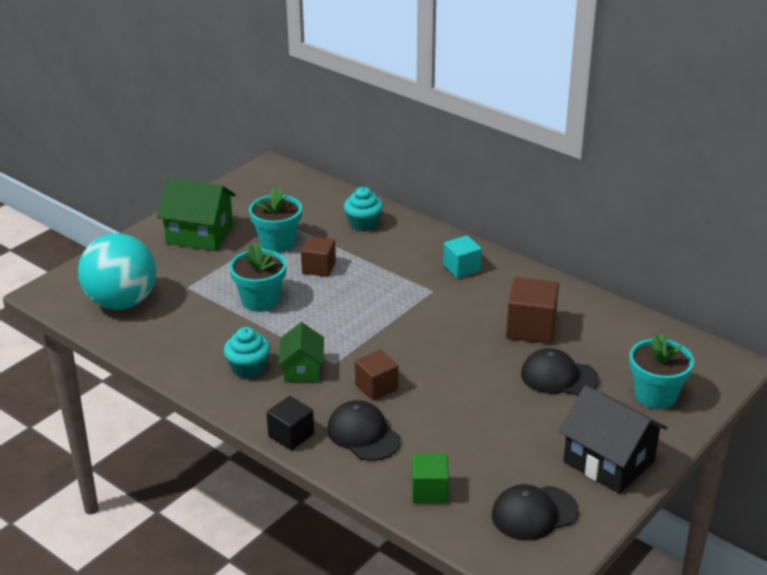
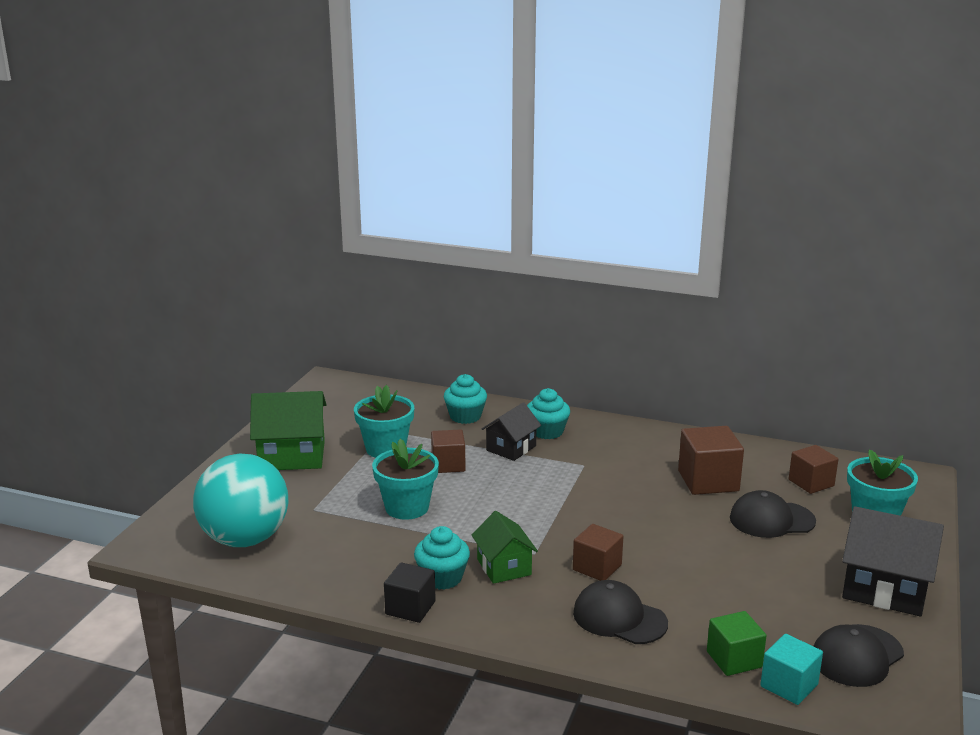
camera: 20 degrees left, 10 degrees down
(291, 435) = (541, 637): black cube -> black cube (410, 608)
(381, 262) = (511, 448): none -> black house
(424, 252) = (547, 431): none -> turquoise cupcake
(462, 268) = (596, 439): turquoise cube -> turquoise cube (789, 685)
(624, 349) = (811, 483): none -> brown cube

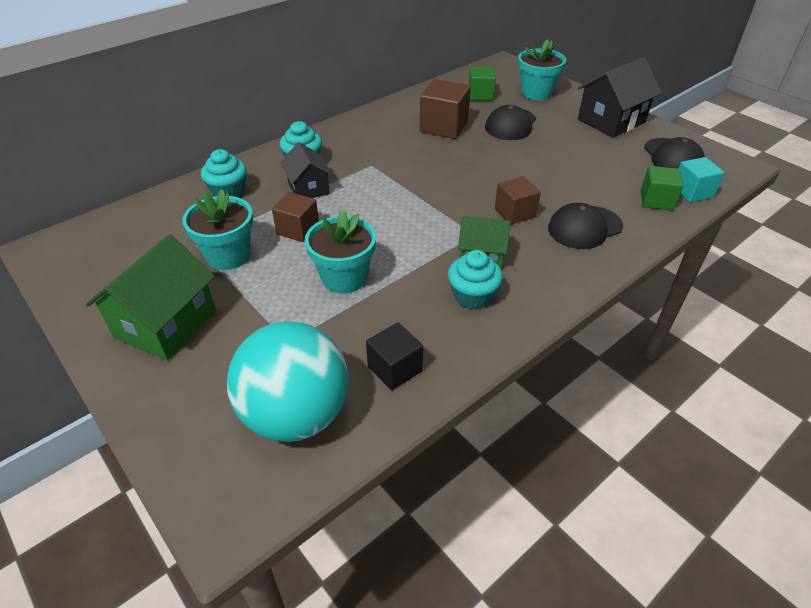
camera: 60 degrees left, 20 degrees up
(410, 608) = (505, 331): black cube -> black cube (395, 369)
(811, 483) = (480, 95): brown cube -> green cube

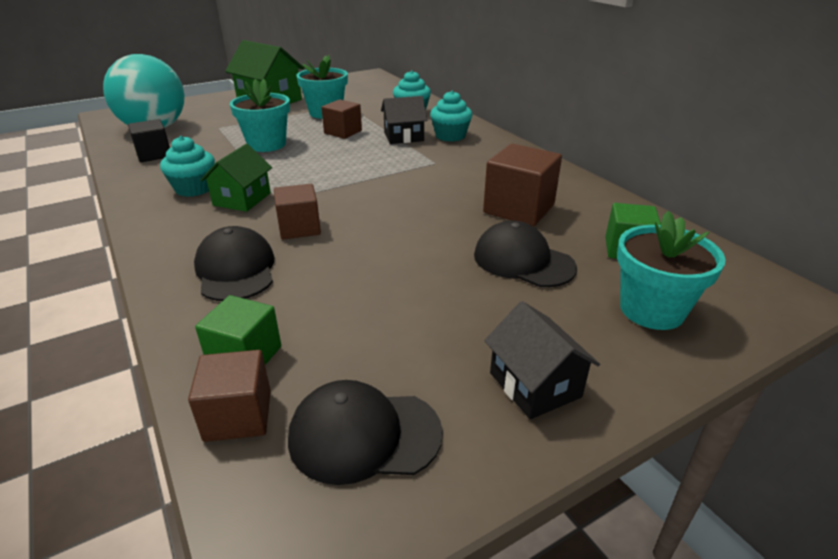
camera: 100 degrees right, 10 degrees down
(611, 121) = (535, 385): black house -> black house, size x0.62
(692, 192) = (238, 415): turquoise cube -> brown cube

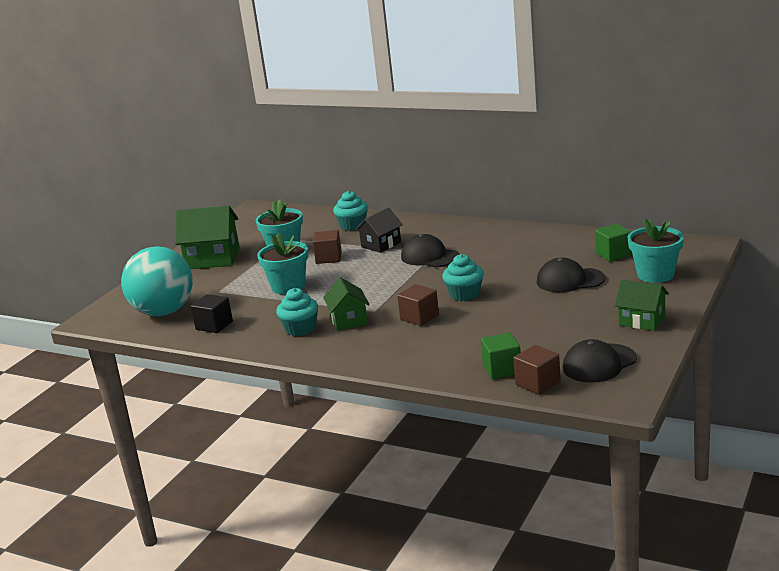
camera: 30 degrees left, 10 degrees down
(236, 270) = (424, 347): black cap -> black cap (430, 257)
(450, 136) = (413, 232): turquoise cupcake -> turquoise cupcake (464, 294)
(519, 209) = (529, 257): brown cube -> none
(535, 385) = (642, 320): black house -> green house

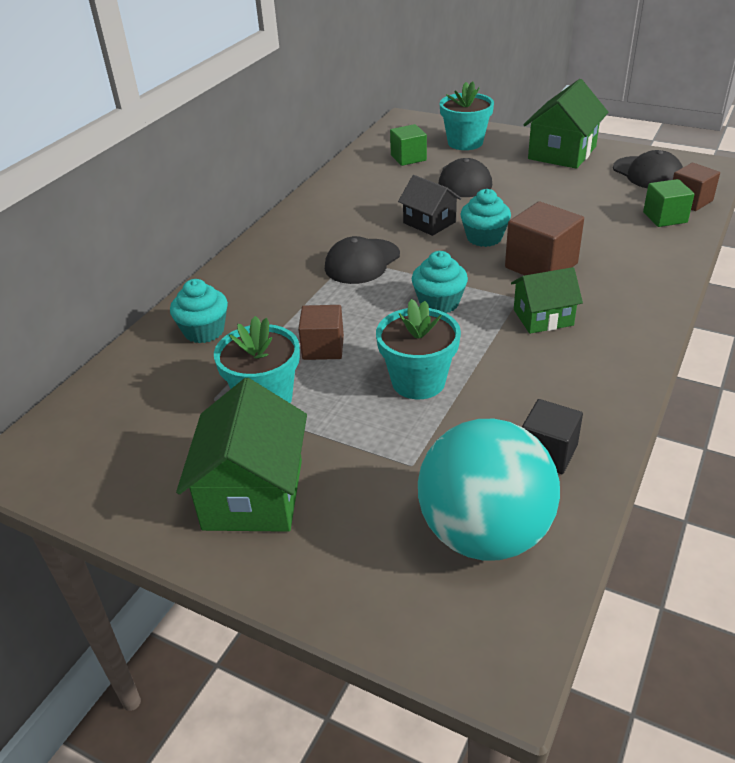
camera: 90 degrees left, 15 degrees up
(300, 329) = (566, 358): turquoise cupcake -> turquoise cupcake (439, 303)
(381, 244) = (298, 301): black house -> black house (429, 222)
(419, 317) = (541, 265): brown cube -> brown cube, size x1.52
(642, 320) = (562, 153): green house -> green house, size x1.61

